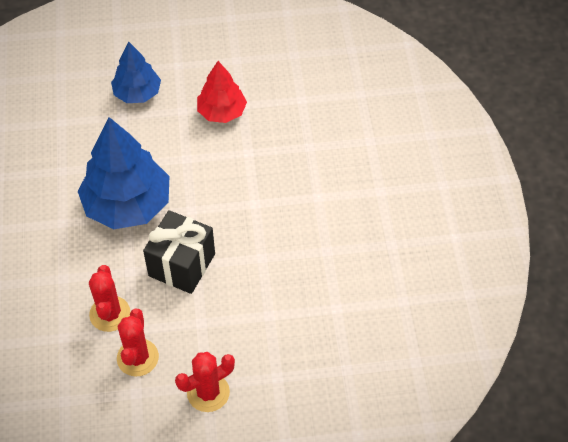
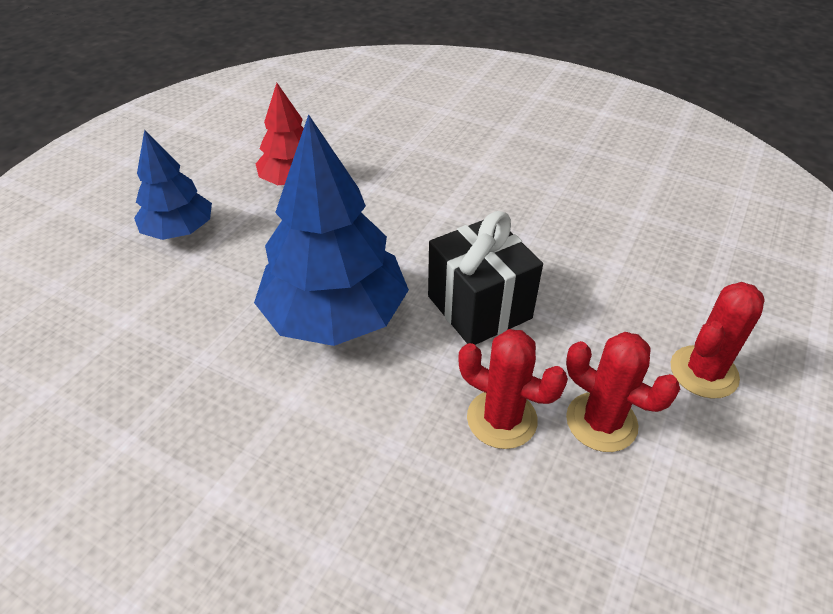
camera: 55 degrees left, 10 degrees down
(208, 392) = (703, 372): red cactus -> red cactus turned 45 degrees clockwise

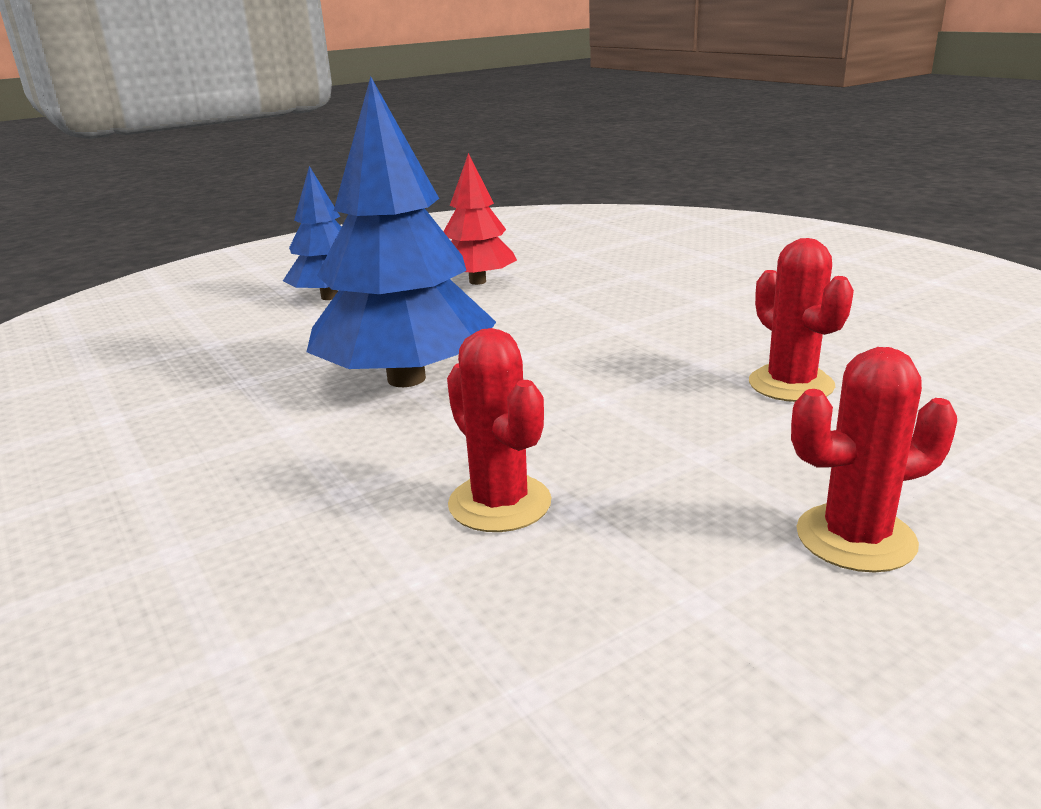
camera: 30 degrees right, 20 degrees down
(479, 307) = (579, 406): black gift -> none
(601, 422) = (634, 543): red cactus -> red cactus (791, 384)

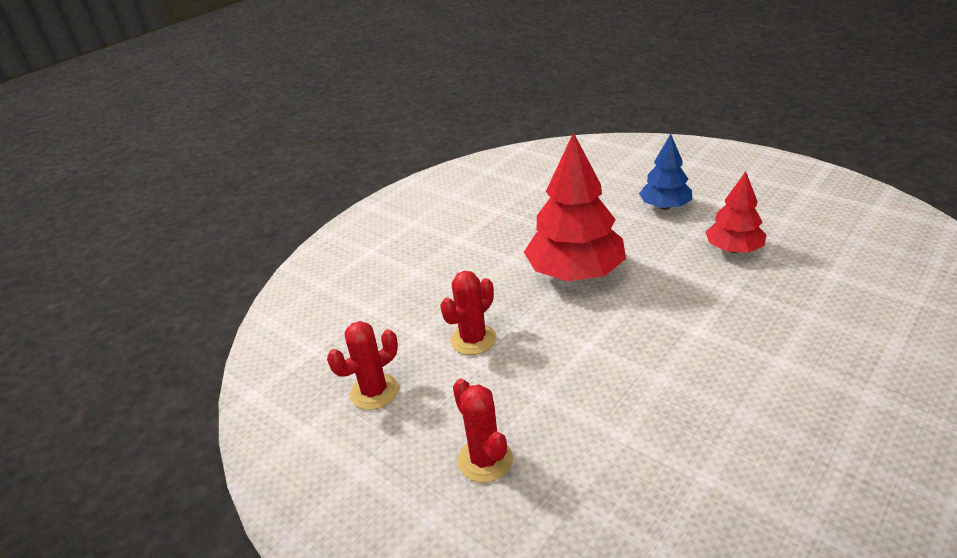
camera: 75 degrees right, 10 degrees up
(407, 379) = (575, 273): blue tree -> red tree
(791, 384) = (650, 422): red cactus -> red cactus (374, 392)

